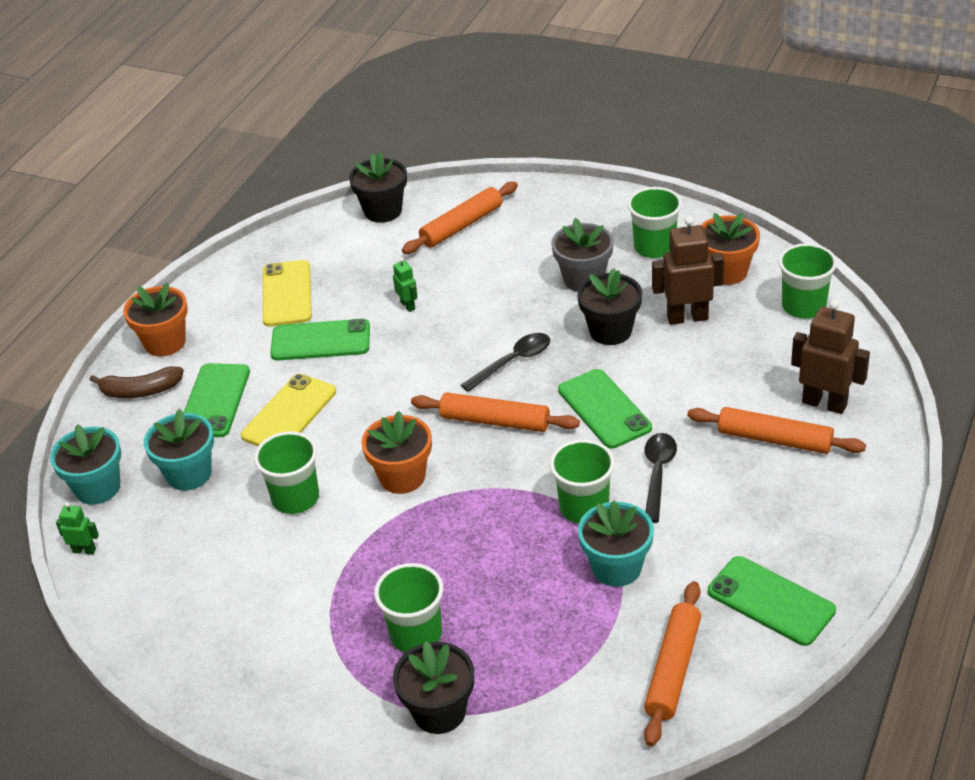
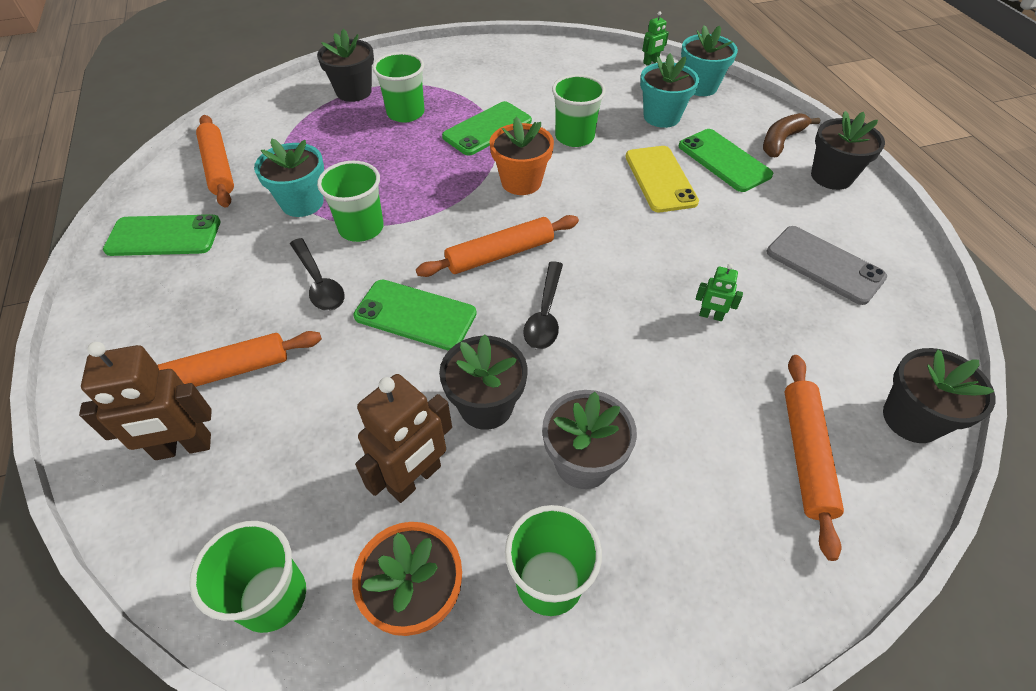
camera: 135 degrees right, 10 degrees up
(165, 342) = (831, 176): orange flower pot -> black flower pot
(287, 294) = (824, 265): yellow phone -> grey phone
(320, 341) = (728, 241): green phone -> green phone (487, 129)

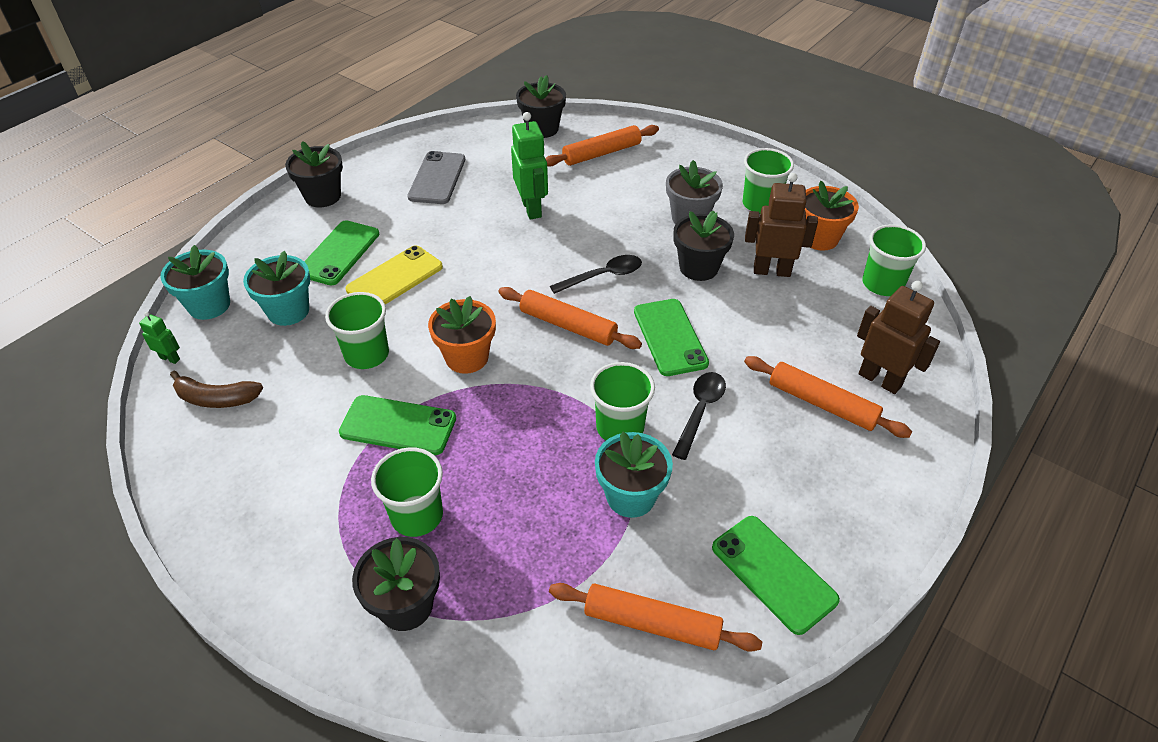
camera: 125 degrees left, 5 degrees down
(218, 167) = (652, 624): orange rolling pin -> orange rolling pin turned 75 degrees clockwise
(711, 316) = (532, 208): green robot -> green robot, size x2.00
(781, 141) = (284, 231): brown banana -> brown banana (216, 398)

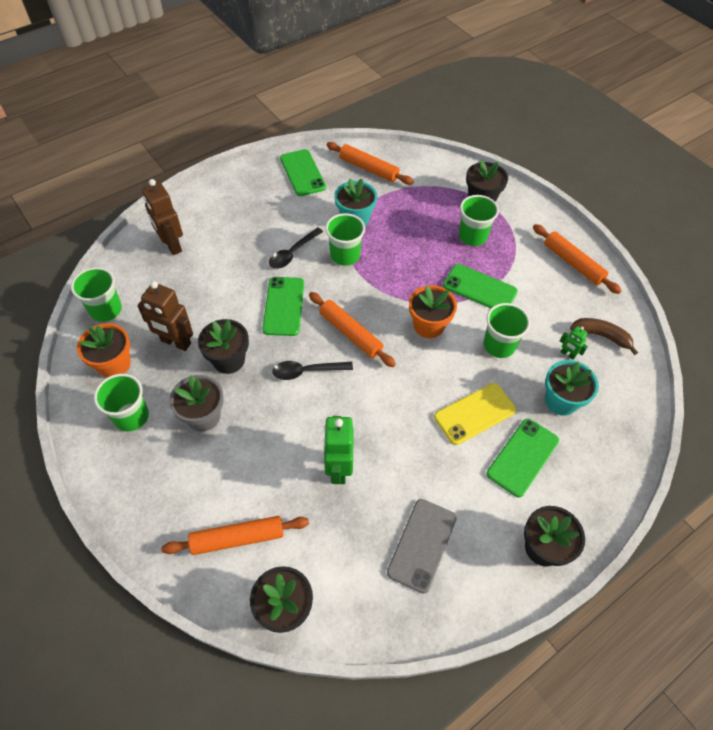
camera: 165 degrees left, 10 degrees up
(170, 358) = (644, 378): green robot -> green robot (567, 354)
(209, 305) = (627, 424): turquoise flower pot -> none
(822, 404) = (218, 240): orange rolling pin -> orange rolling pin (573, 263)

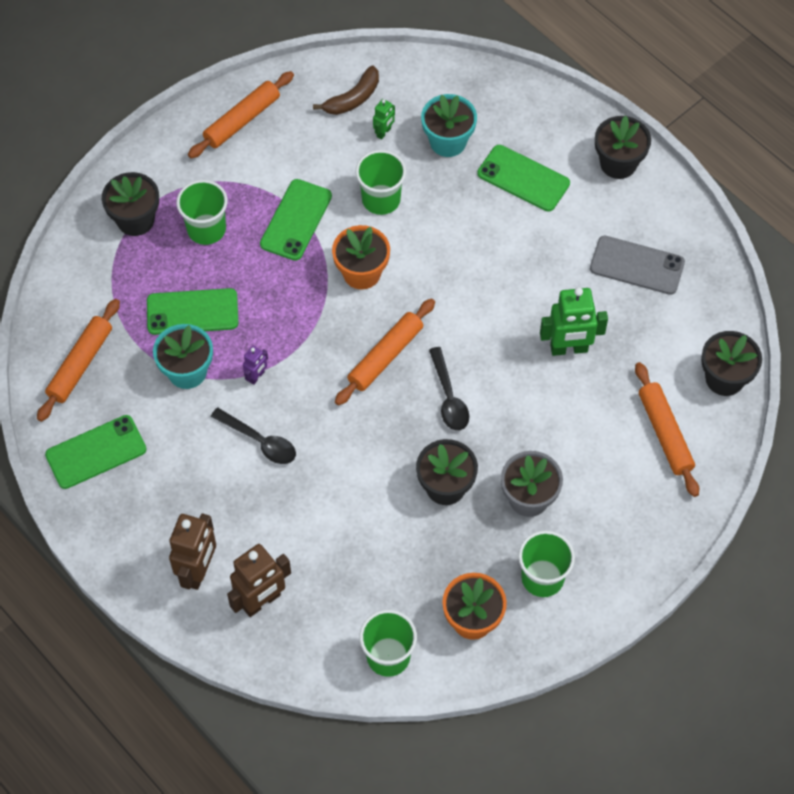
camera: 95 degrees left, 5 degrees up
(175, 342) = (428, 554): brown robot -> brown robot (198, 571)
(284, 306) = (353, 438): green phone -> green phone (192, 312)
(345, 255) = (256, 377): green cup -> purple robot
(475, 414) = (478, 222): yellow phone -> none
(601, 336) = (353, 98): brown banana -> brown banana turned 150 degrees counterclockwise

